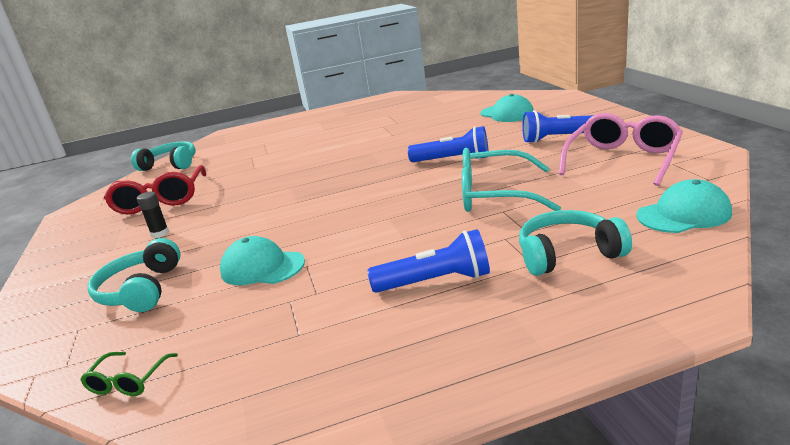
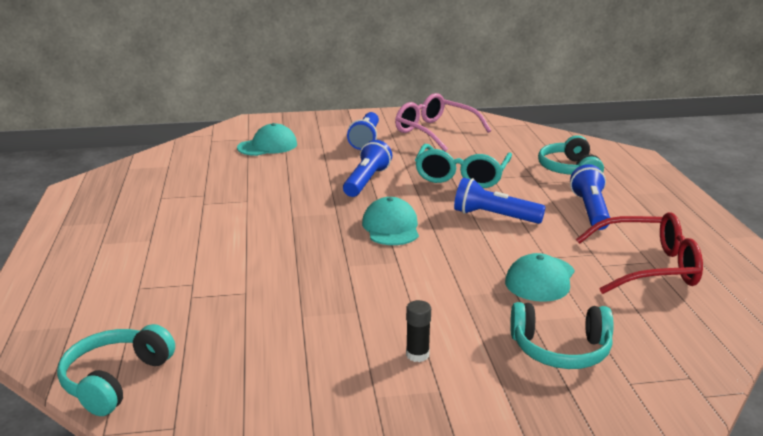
camera: 85 degrees left, 0 degrees up
(129, 380) = (708, 334): green glasses -> none
(161, 199) = (288, 370): red glasses -> red glasses (646, 267)
(396, 226) = (494, 216): none -> blue flashlight
(683, 214) = (533, 135): turquoise cap -> turquoise cap (391, 227)

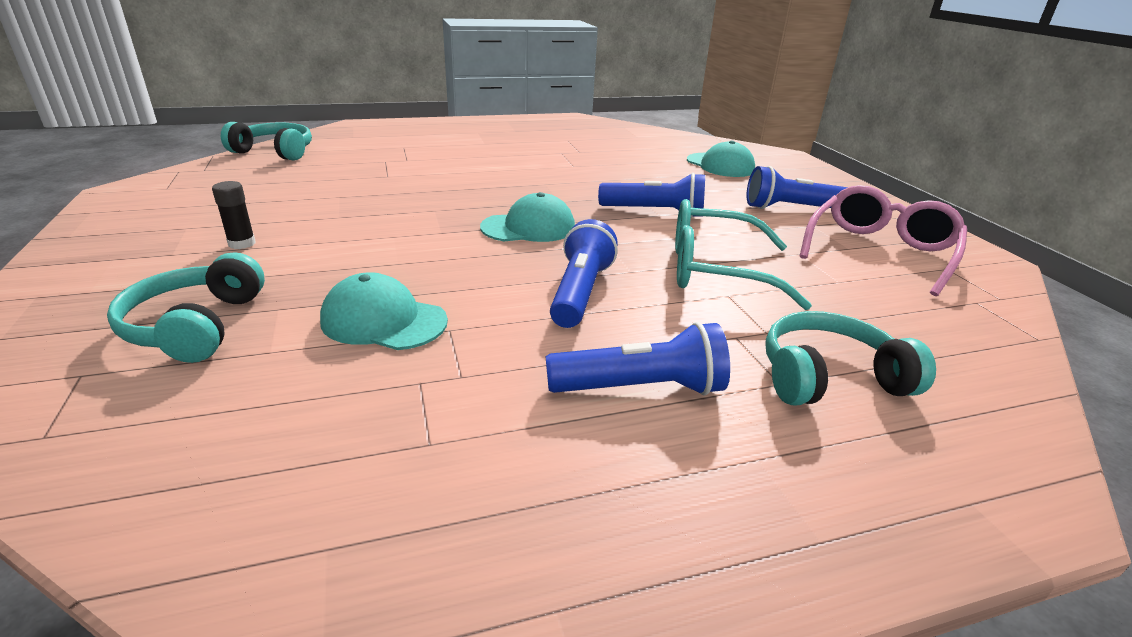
camera: 80 degrees right, 5 degrees up
(646, 267) = (408, 436): red glasses -> none

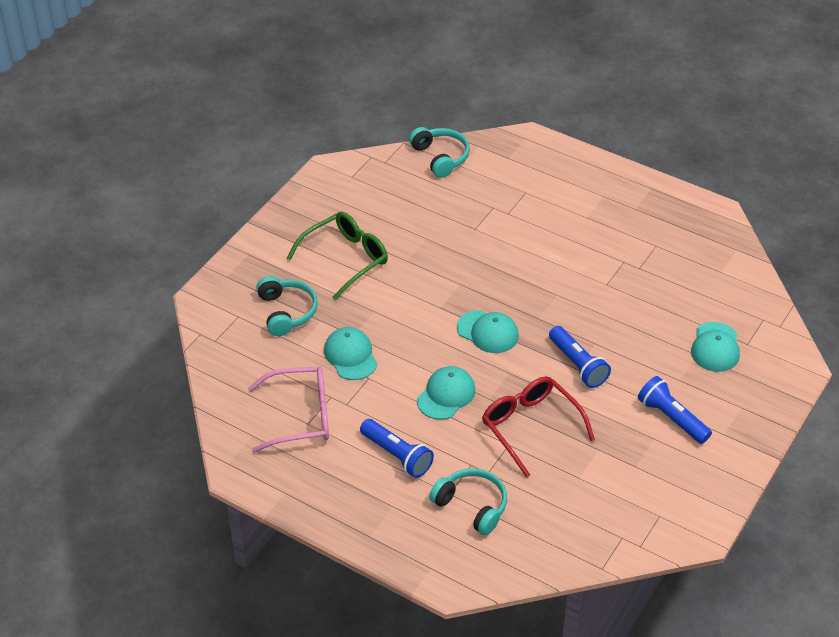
camera: 50 degrees right, 15 degrees up
(195, 326) = (287, 312): turquoise headphones -> turquoise headphones turned 120 degrees clockwise
(242, 243) = (345, 259): black glue stick -> green glasses
(580, 292) = (446, 395): blue flashlight -> turquoise cap
(717, 270) = (531, 428): turquoise glasses -> red glasses
(879, 252) = (646, 481): pink glasses -> pink glasses (299, 416)

